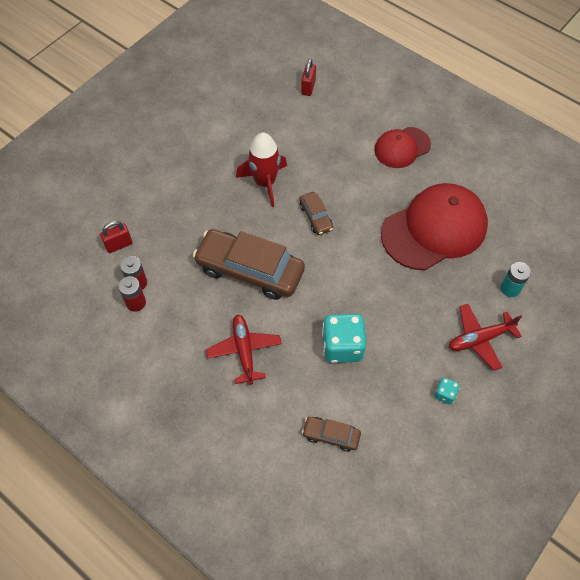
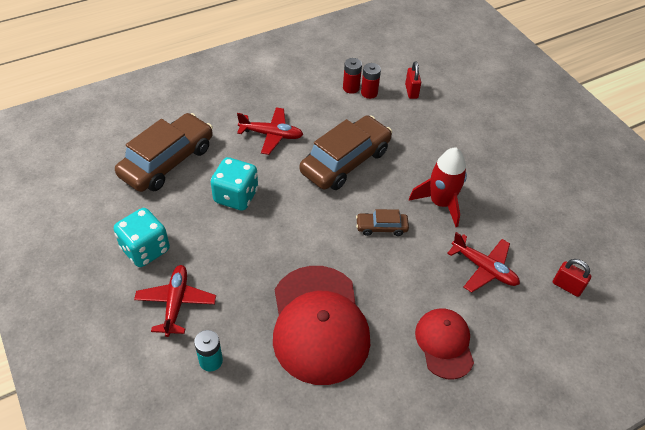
camera: 110 degrees right, 10 degrees down
(319, 139) = (484, 268): none -> red plane
(331, 435) = (167, 161): brown car -> brown car, size x2.12
(445, 394) = (145, 249): turquoise dice -> turquoise dice, size x2.09

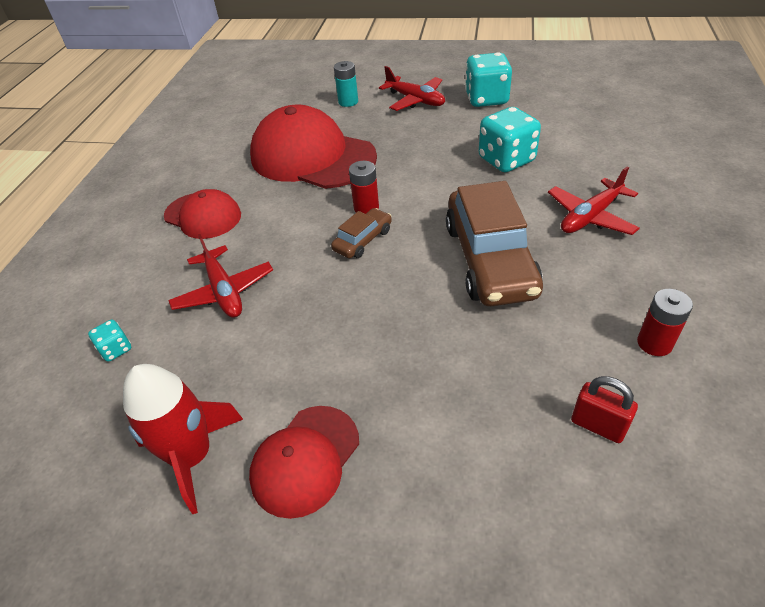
camera: 135 degrees right, 5 degrees down
(167, 161) = (597, 134): brown car -> none
(369, 93) = (627, 360): red battery -> red battery (366, 208)
(440, 203) = (341, 310): red rocket -> red rocket (192, 456)
(484, 268) = (224, 291): red plane -> red plane turned 105 degrees counterclockwise
(520, 165) = (305, 460): none -> red cap
(567, 286) = (116, 349): red padlock -> turquoise dice

